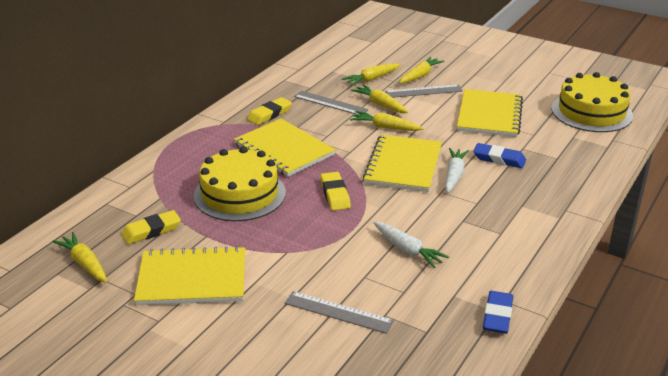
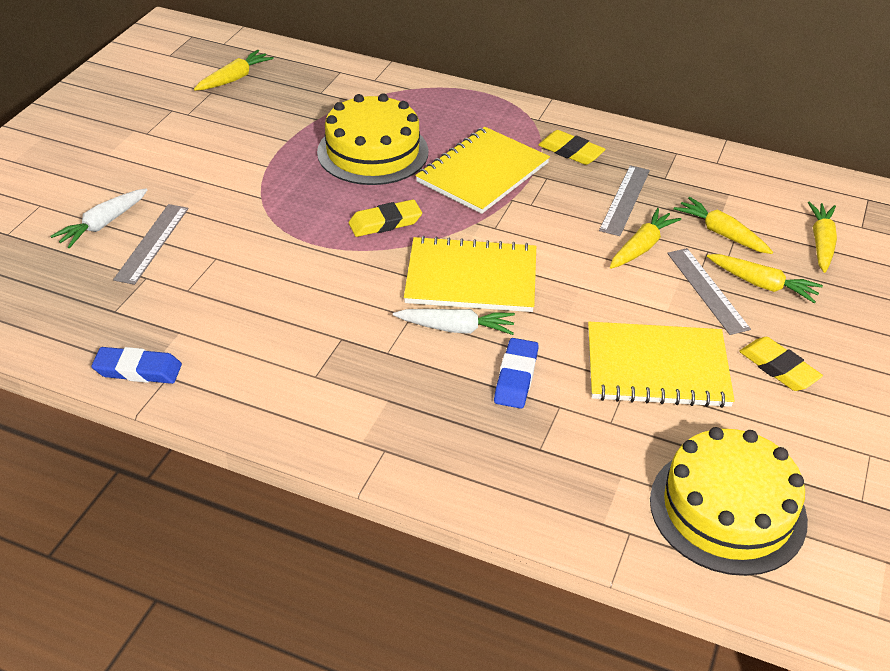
camera: 80 degrees right, 10 degrees up
(151, 231) = (293, 106): yellow eraser -> yellow eraser (778, 368)
(192, 279) = (211, 142): yellow notebook -> none
(385, 127) = (573, 255): yellow carrot -> yellow carrot (821, 243)
(408, 250) = (269, 290): white carrot -> white carrot (103, 224)

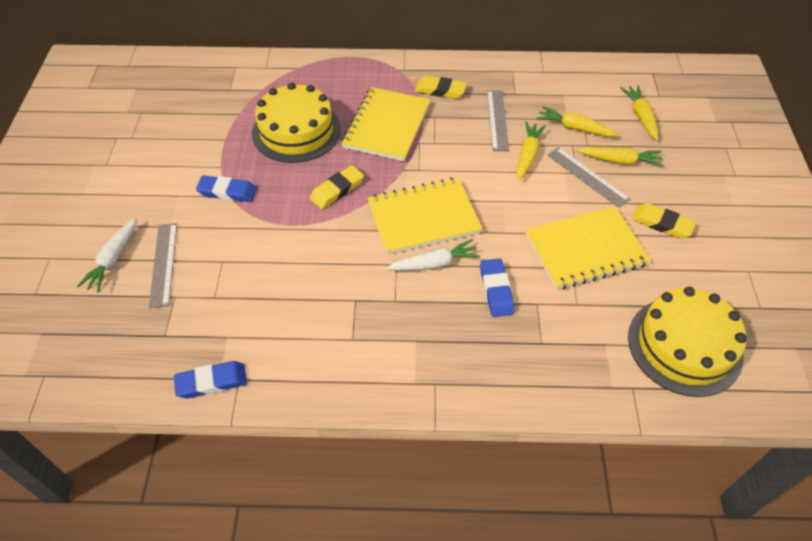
camera: 20 degrees left, 10 degrees up
(234, 78) = (153, 95): yellow carrot -> none
(260, 192) = (227, 192): none -> blue eraser

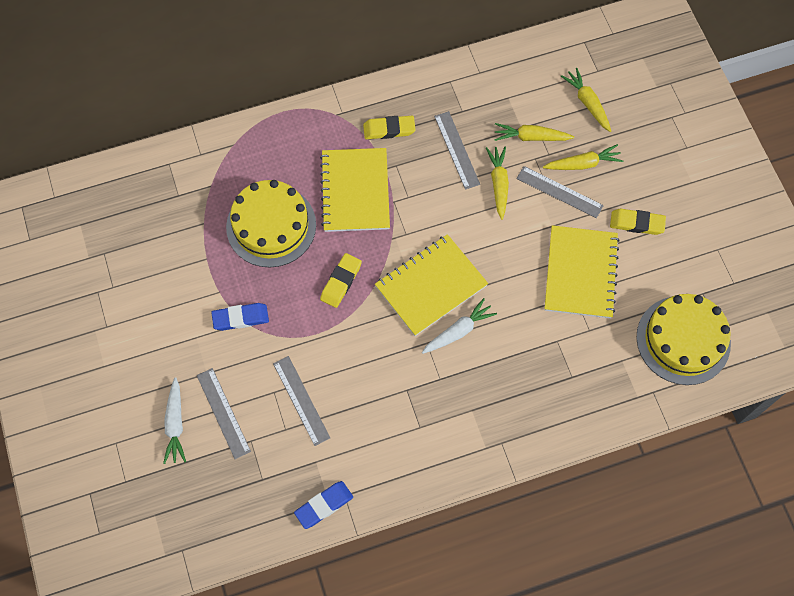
camera: 20 degrees left, 15 degrees up
(244, 276) = (301, 400): none -> grey ruler
(496, 290) = (519, 339): blue eraser -> none
(585, 250) = (580, 273): yellow notebook -> yellow notebook turned 45 degrees counterclockwise

